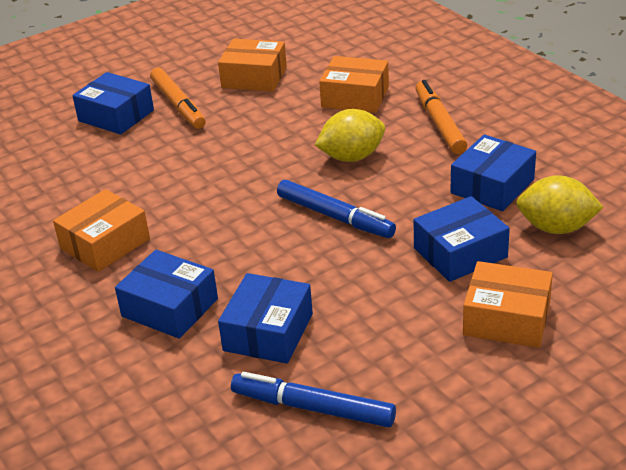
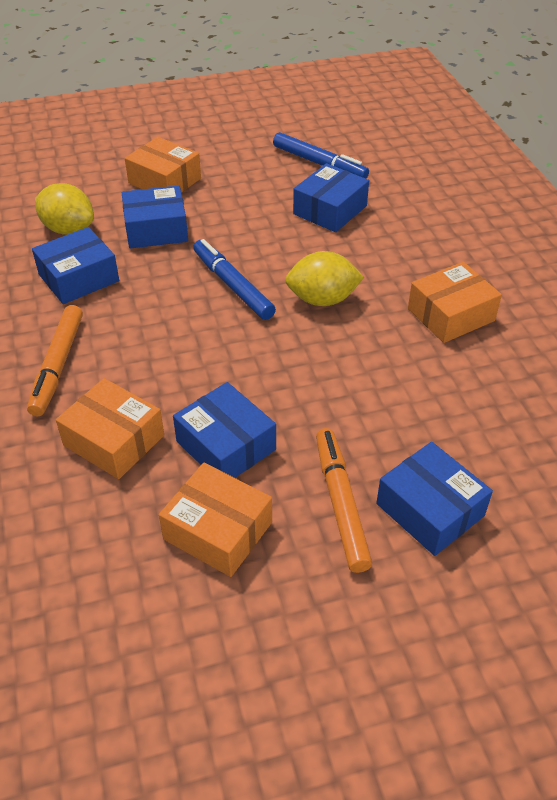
camera: 165 degrees left, 10 degrees up
(170, 307) = (399, 244): blue box -> blue box (226, 445)
(352, 157) = (177, 348): yellow lemon -> yellow lemon (322, 299)

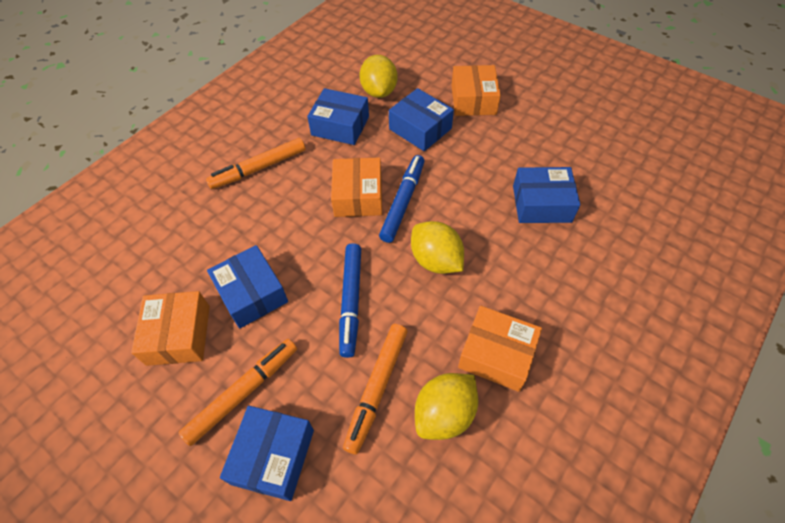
camera: 55 degrees right, 10 degrees up
(114, 440) = (218, 235): orange box -> orange box (358, 196)
(226, 445) = (252, 293): blue box -> blue box turned 45 degrees counterclockwise
(319, 163) = (590, 164): blue marker -> blue marker (351, 301)
(419, 403) = (377, 388): none -> orange marker
(479, 373) = (444, 414): none -> yellow lemon

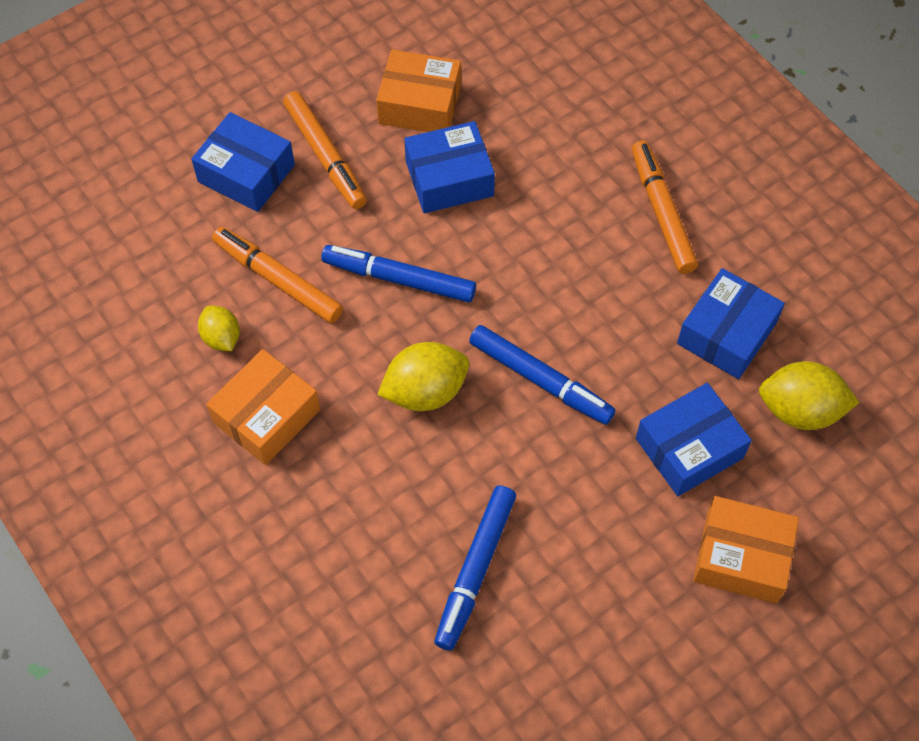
camera: 105 degrees right, 5 degrees up
(358, 196) = (570, 325): orange box -> none
(444, 414) = (221, 338): yellow lemon -> yellow lemon, size x0.61
(541, 204) = (475, 570): blue box -> blue marker

